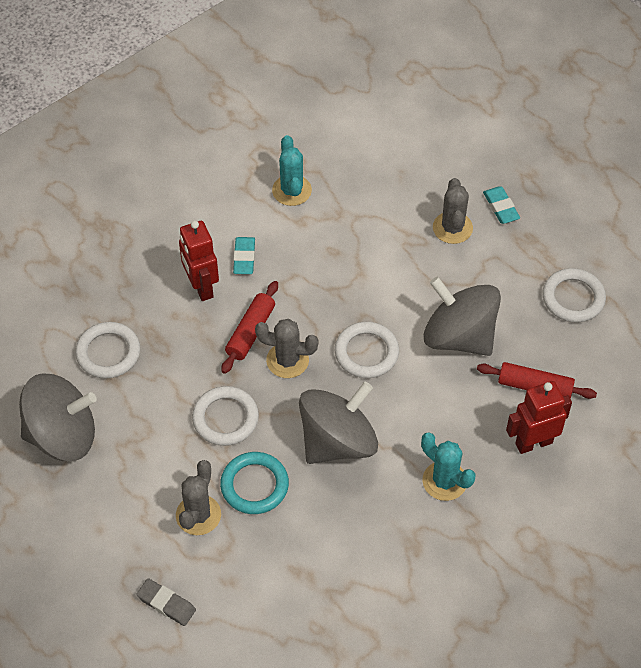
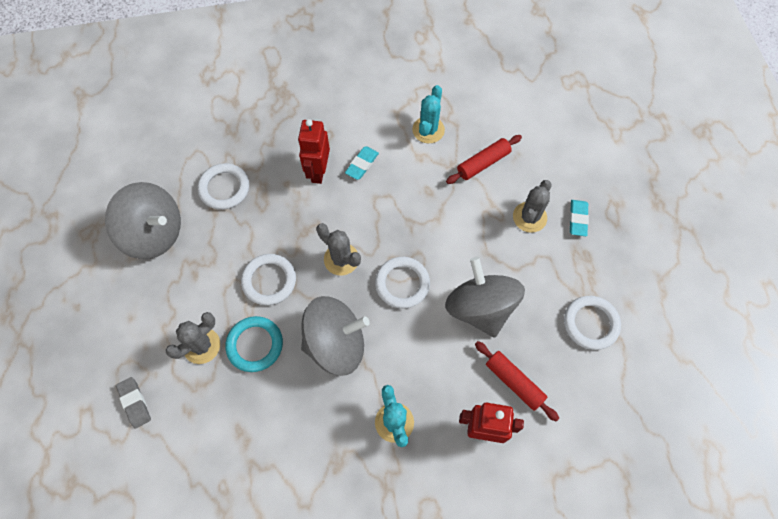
camera: 30 degrees right, 10 degrees up
(251, 332) = (330, 223): red rolling pin -> red rolling pin (483, 163)

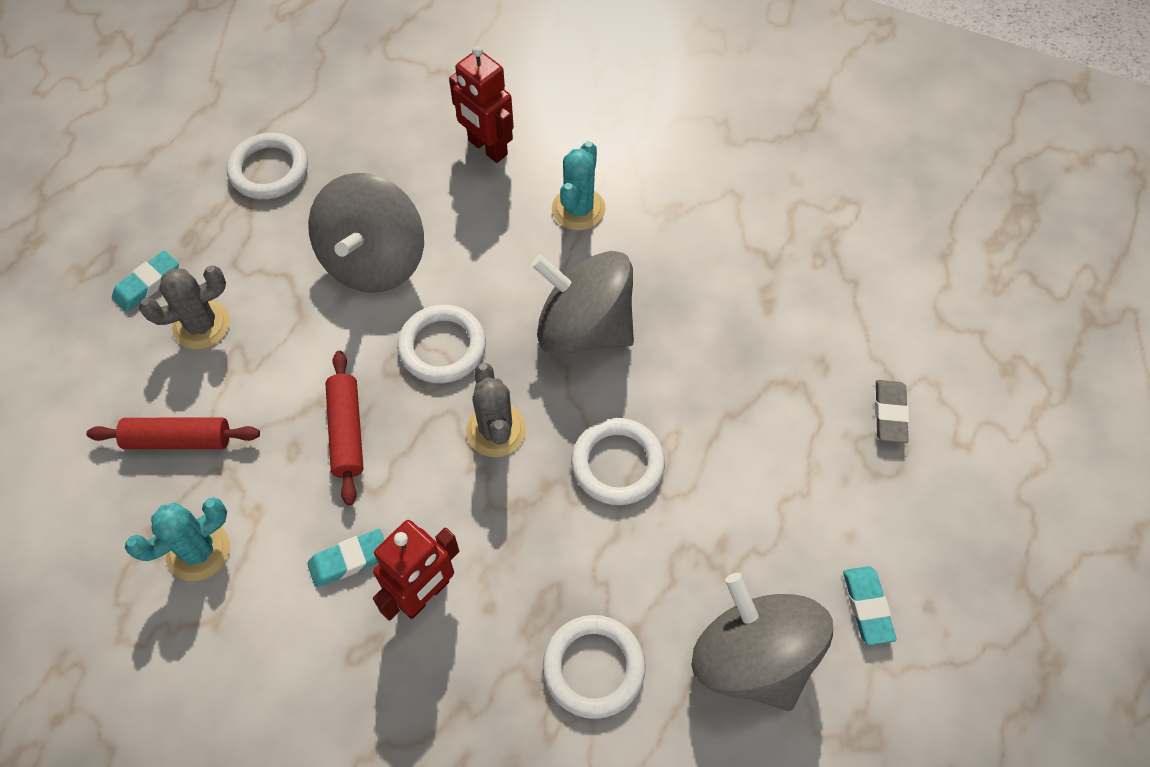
camera: 145 degrees left, 5 degrees down
(108, 288) = (867, 607): none -> turquoise eraser
(201, 346) = (763, 432): grey cactus -> none
(255, 345) = (690, 390): turquoise ring -> none
(514, 382) = (412, 168): red rolling pin -> red rolling pin (347, 432)

